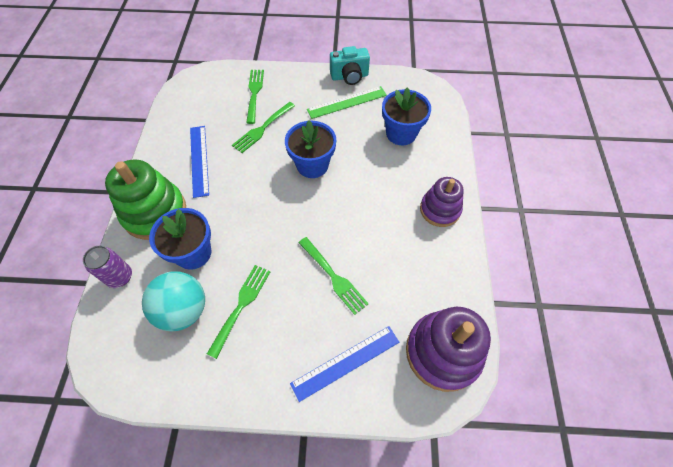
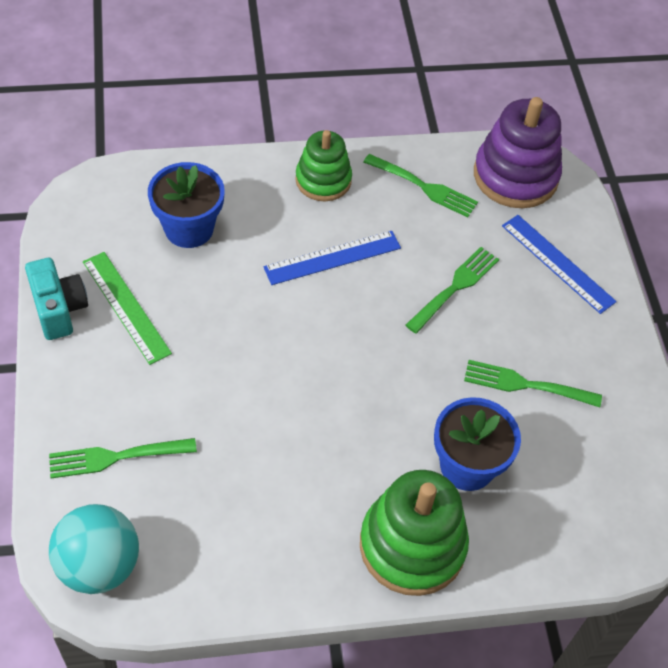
camera: 105 degrees left, 5 degrees down
(120, 277) = (533, 556): purple can -> none
(183, 310) = (553, 452): turquoise ball -> turquoise ball (99, 565)
(199, 160) = (292, 509): blue ruler -> blue ruler (332, 258)
(262, 128) = (204, 425): green fork -> green fork (424, 187)
(312, 165) = (273, 338): blue flower pot -> none
(440, 210) = (323, 180): purple stacking toy -> green stacking toy

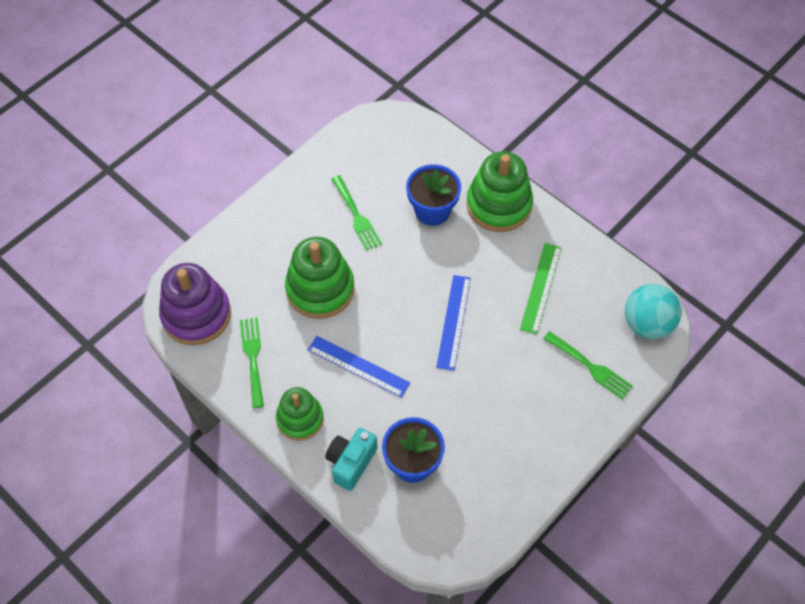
camera: 125 degrees left, 5 degrees up
(59, 309) = (539, 481): turquoise camera -> turquoise camera (351, 462)
(126, 307) = (501, 446): green ruler -> green ruler (540, 287)
(455, 287) = (320, 289): green fork -> green stacking toy
(558, 263) = (252, 251): blue ruler -> blue ruler (453, 322)

